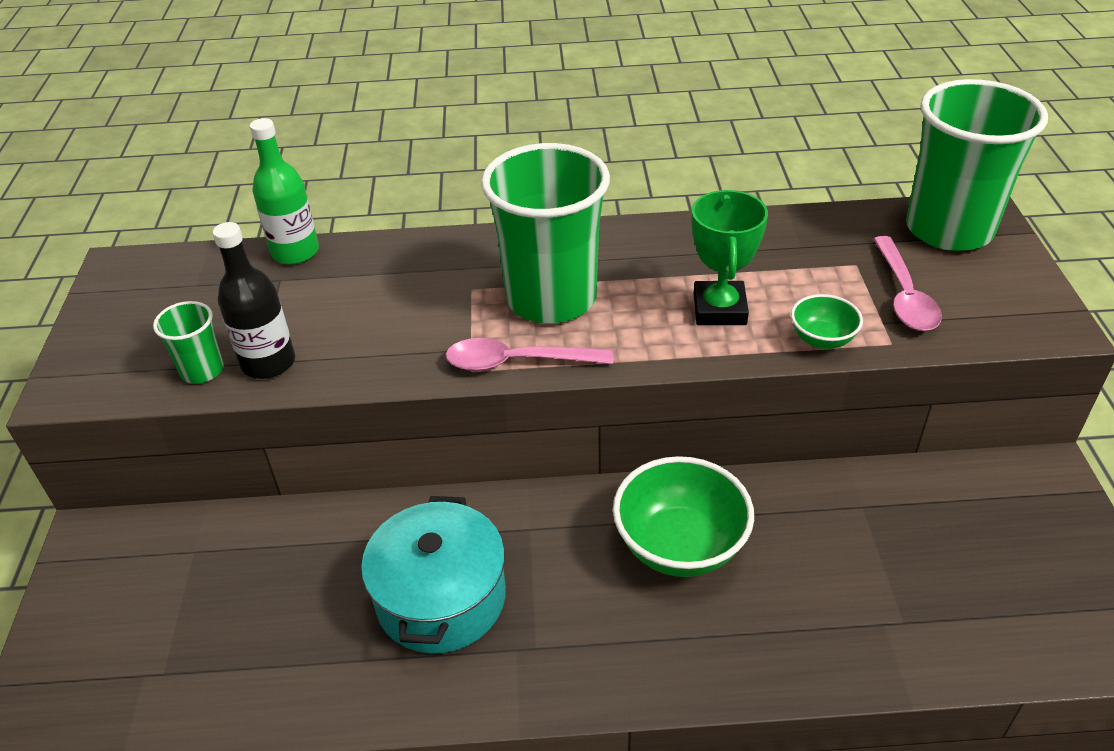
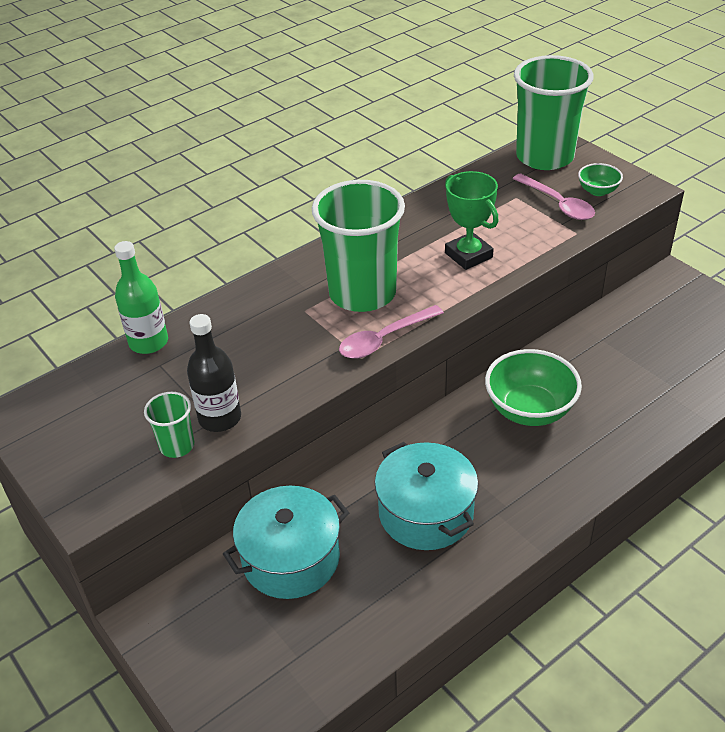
camera: 35 degrees left, 0 degrees up
(264, 562) = (291, 558): none -> turquoise pot
(822, 339) = (540, 247): green bowl -> green bowl (598, 191)

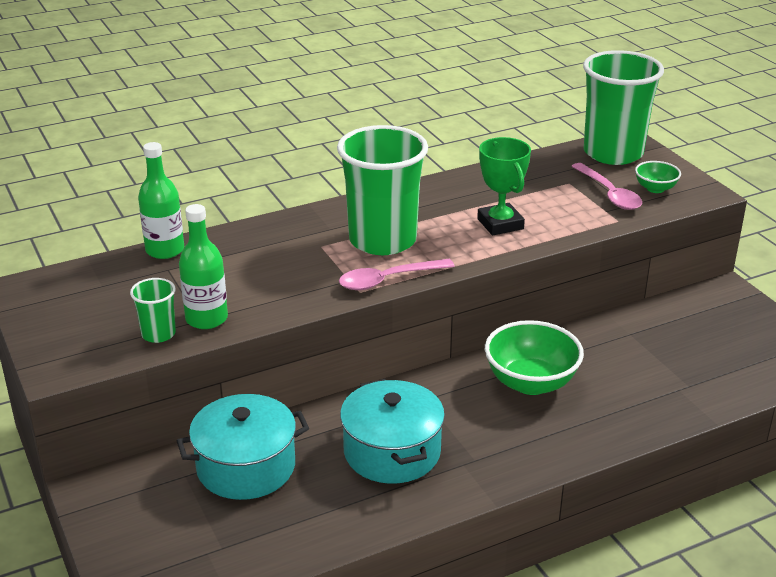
camera: 10 degrees right, 10 degrees down
(220, 418) = (206, 319): black bottle -> green bottle

